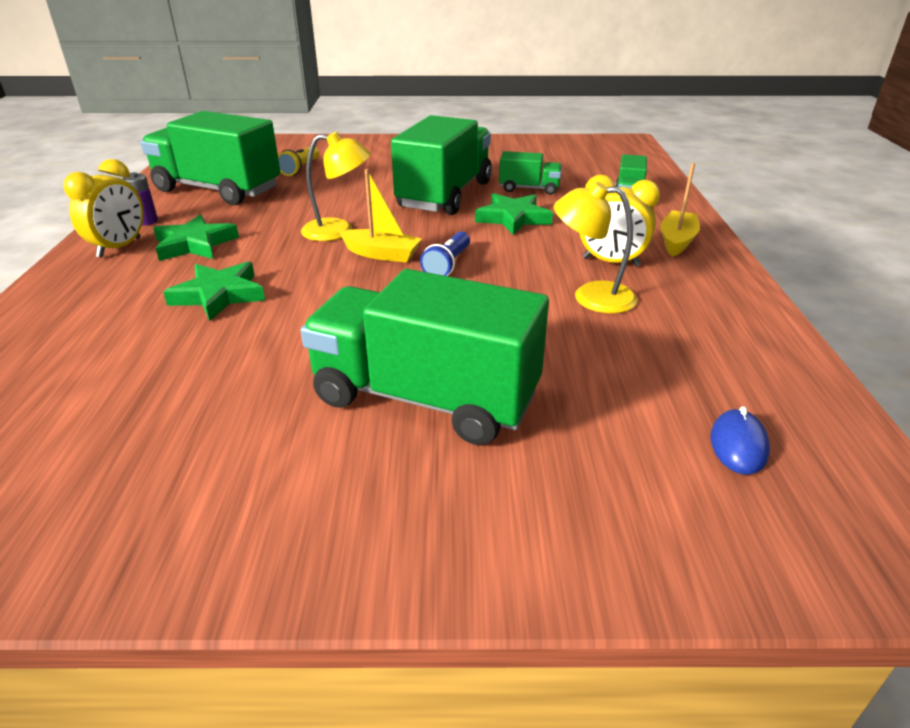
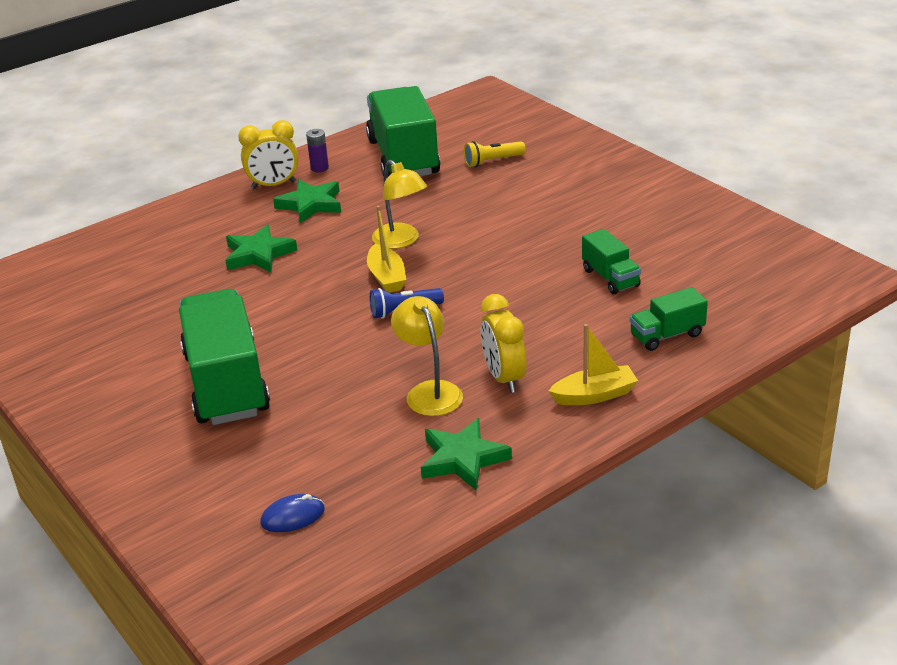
camera: 55 degrees right, 0 degrees up
(445, 195) = (533, 247): green truck -> none
(513, 218) = (530, 299): green star -> green star (463, 459)

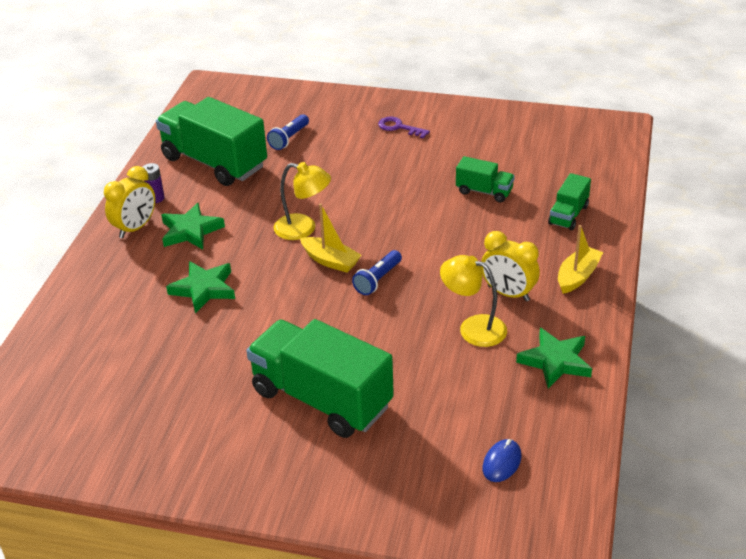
camera: 40 degrees left, 5 degrees up
(492, 161) = (289, 139): yellow flashlight -> blue flashlight
(607, 188) = (399, 127): none -> purple key

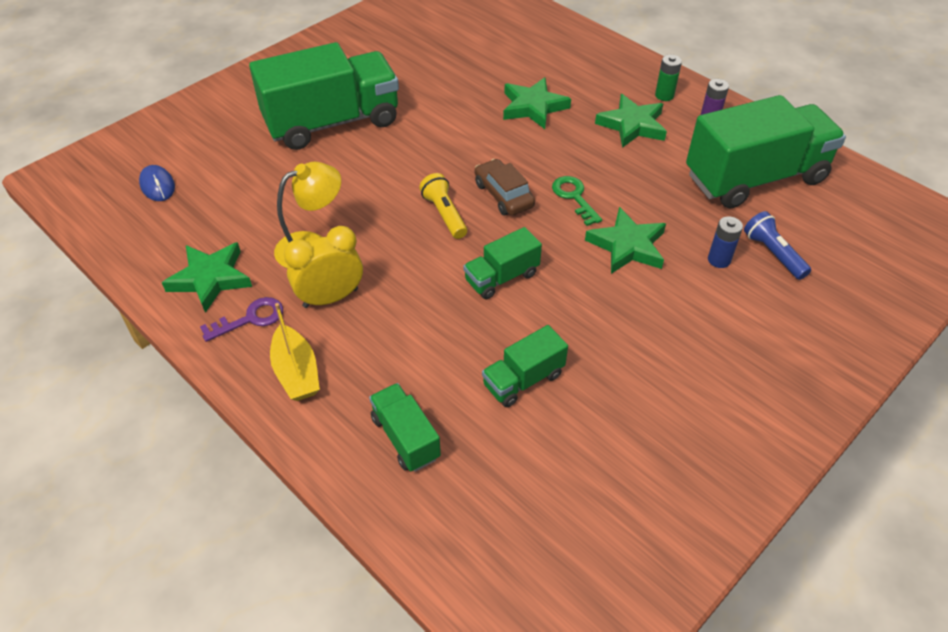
camera: 120 degrees right, 10 degrees up
(135, 228) = (664, 95): yellow clock -> green battery
(303, 229) = (574, 197): yellow lamp -> green key
(313, 155) = (719, 260): none -> blue battery
(330, 261) = (503, 195): yellow boat -> brown car
(333, 191) = (627, 246): none -> green star
(378, 280) = (444, 214): blue flashlight -> yellow flashlight
(399, 127) = (739, 370): purple key -> purple key (250, 318)
(413, 230) = (501, 277): none -> green truck

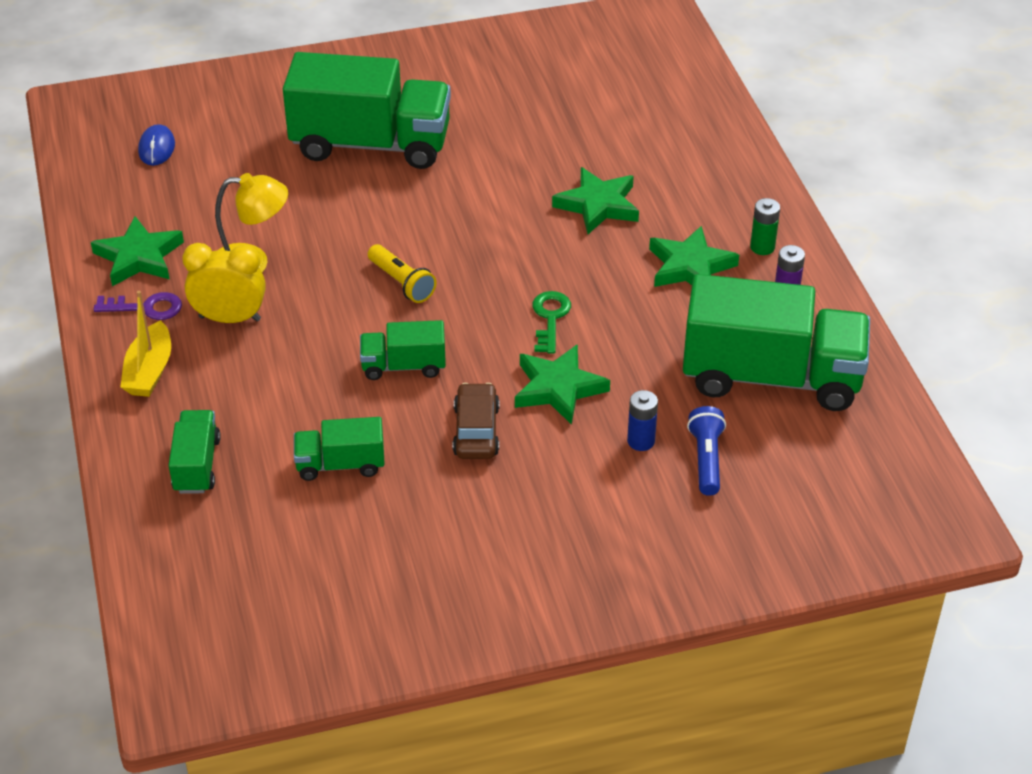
camera: 30 degrees right, 5 degrees down
(444, 214) = (402, 283): yellow flashlight -> yellow flashlight turned 135 degrees clockwise
(503, 195) = (479, 287): brown car -> brown car (476, 431)

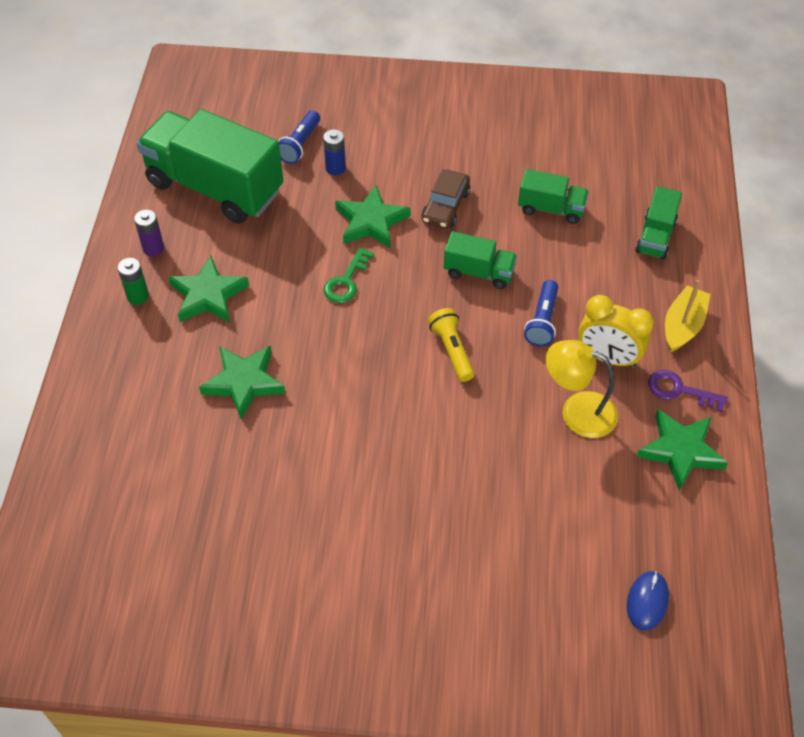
camera: 160 degrees left, 10 degrees up
(312, 335) = (542, 321): none -> blue flashlight
(371, 144) = (420, 532): green truck -> none

